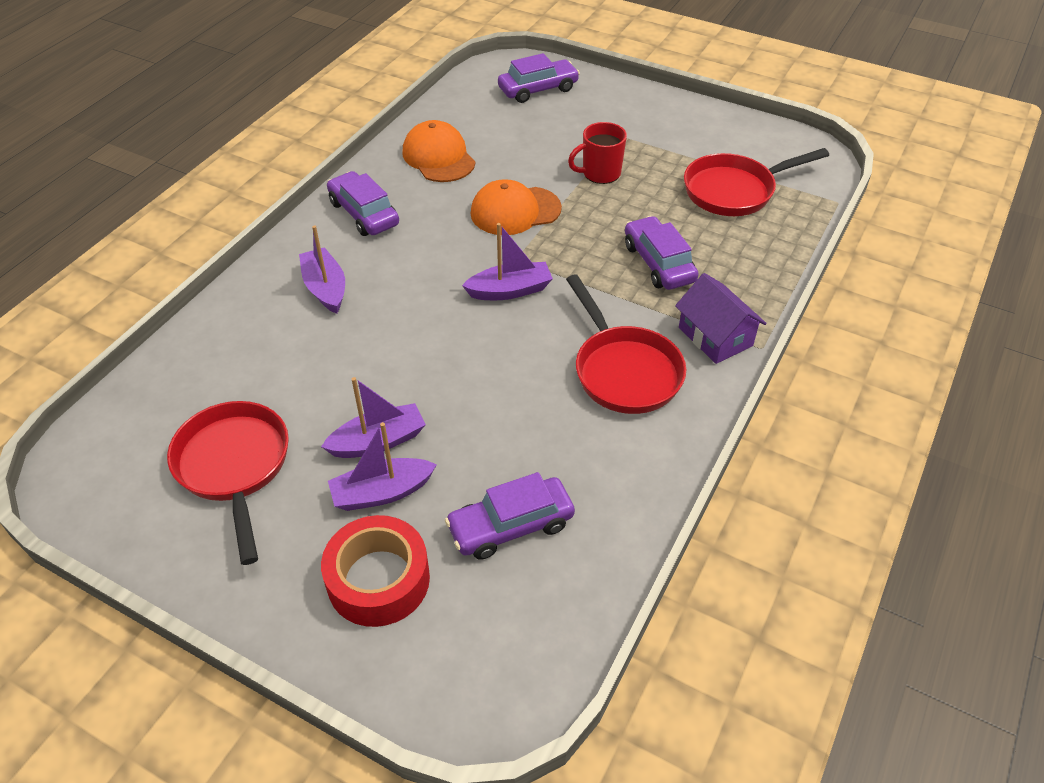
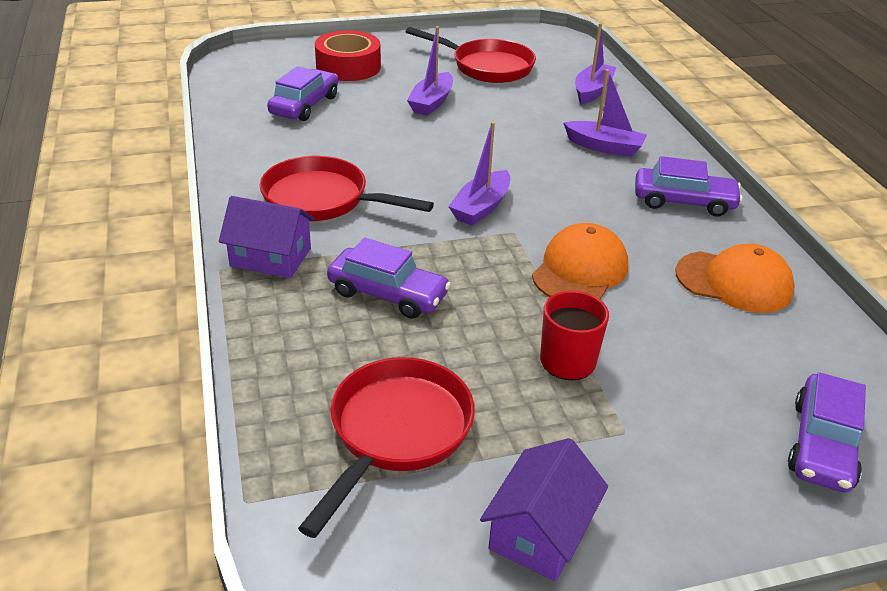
camera: 135 degrees right, 10 degrees down
(382, 492) = (395, 88): purple boat -> purple boat (592, 91)
(708, 128) = (540, 531): none -> purple house

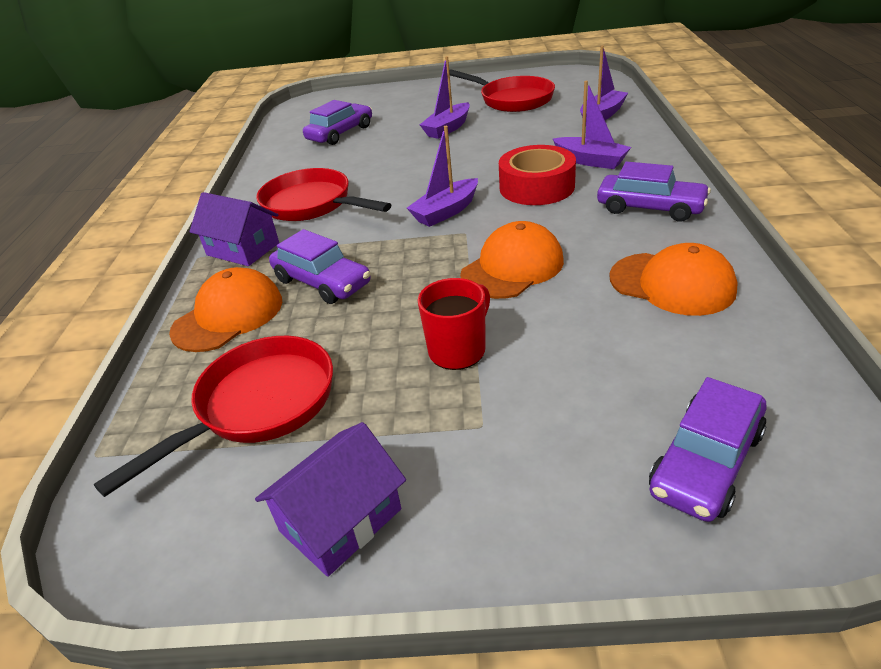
camera: 20 degrees right, 0 degrees up
(302, 337) = (228, 316): none -> orange cap
(348, 67) = (392, 104): red tape -> red tape (536, 187)

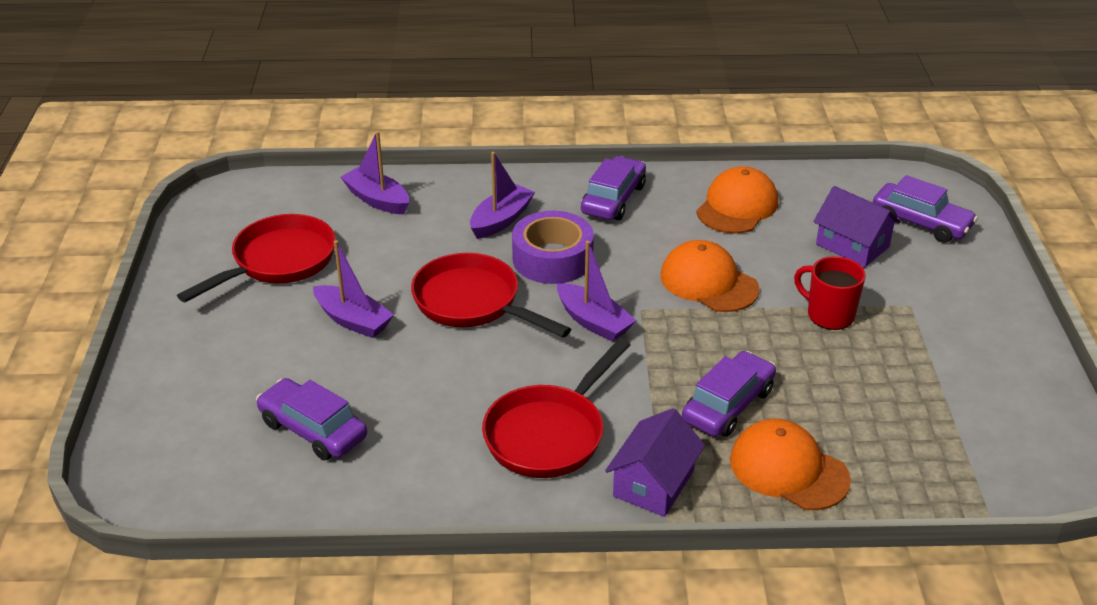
camera: 95 degrees left, 0 degrees up
(258, 406) = (912, 424): red pan -> red pan (473, 303)
(340, 520) = (1007, 366): purple house -> purple house (852, 245)
(536, 187) = (552, 259): red tape -> purple tape

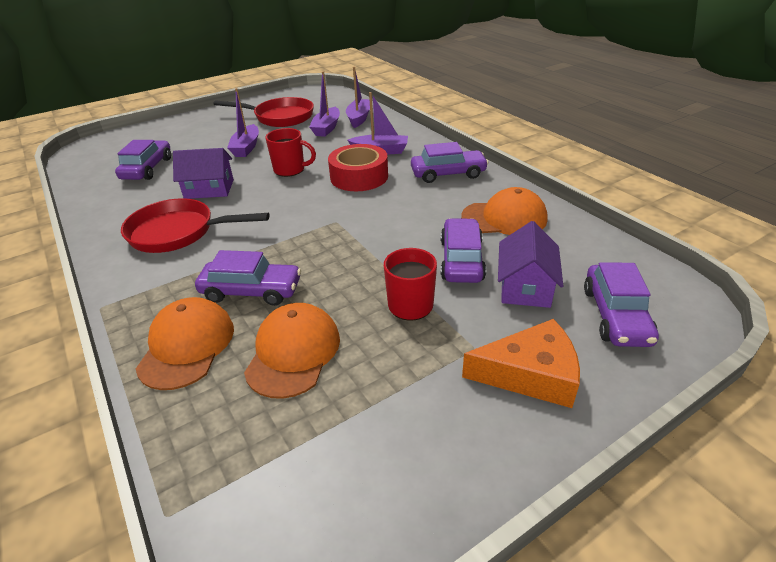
camera: 60 degrees right, 0 degrees up
(473, 303) = (290, 170): red pan -> red mug
(552, 259) = (359, 177): purple tape -> red tape
(593, 322) = (306, 210): purple boat -> purple boat (326, 128)
(653, 483) = (144, 287): purple house -> purple house (209, 189)
(708, 282) = (394, 236): orange cap -> orange cap (293, 352)
(785, 260) = (461, 260): none -> purple car
(956, 292) = (530, 374): none -> orange cheese

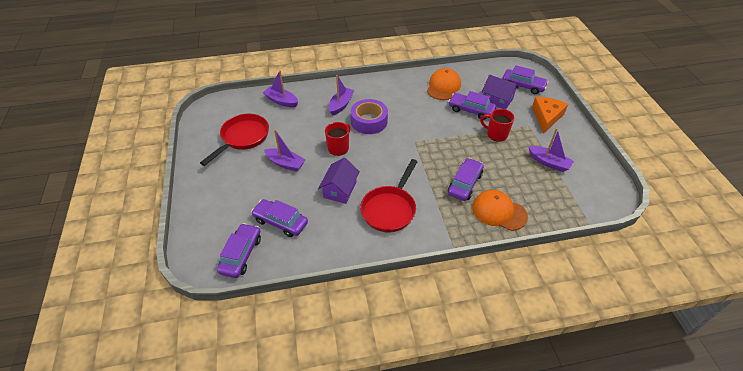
camera: 70 degrees left, 10 degrees up
(293, 352) = (515, 176): orange cap -> none
(326, 128) = (285, 119): purple boat -> purple boat (549, 163)
(359, 177) = (369, 121): red tape -> purple tape
(448, 174) = (388, 89): purple car -> purple car (241, 254)

